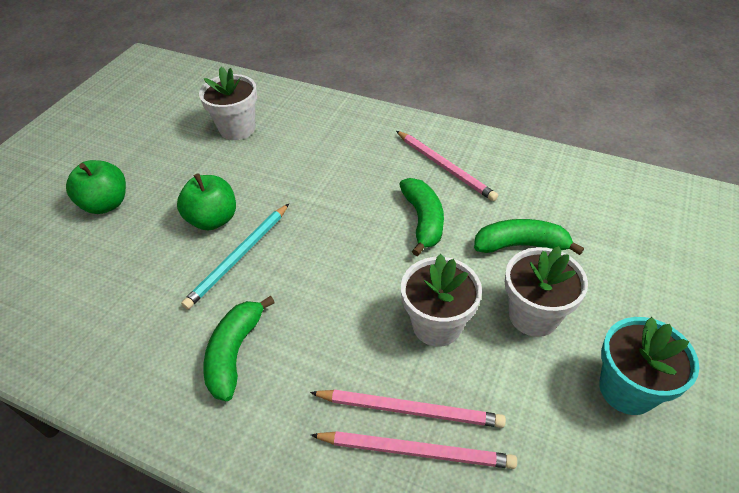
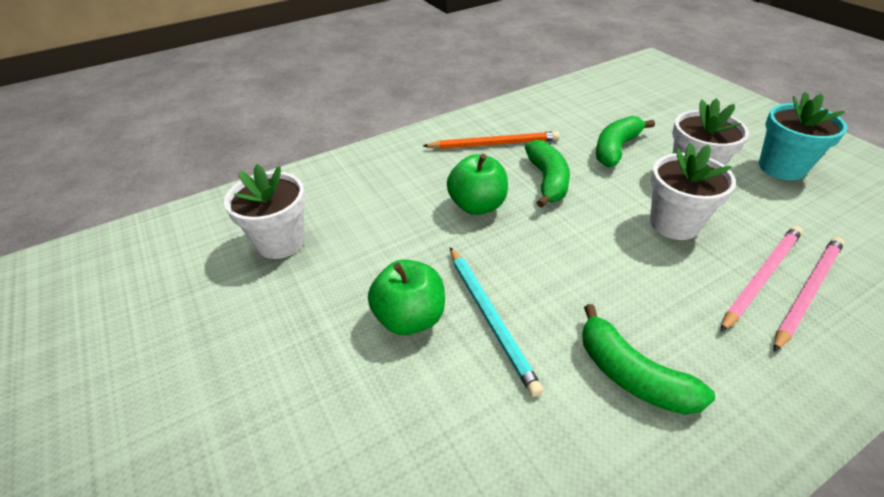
camera: 55 degrees left, 5 degrees down
(106, 204) = (266, 420): green apple -> green apple (477, 205)
(423, 220) = (547, 181): green banana -> green banana turned 60 degrees clockwise
(445, 167) = (494, 144): pink pencil -> orange pencil

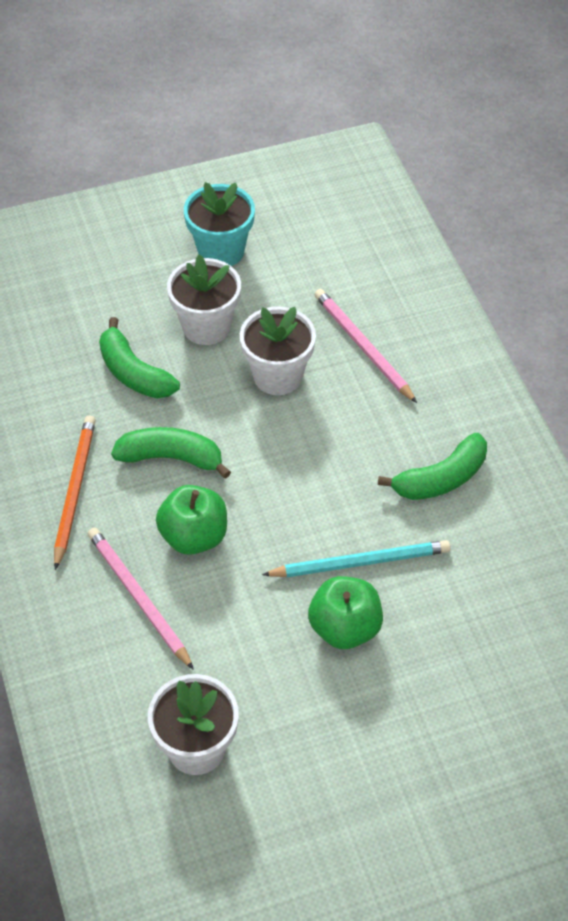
camera: 80 degrees left, 10 degrees up
(807, 292) = (386, 326): pink pencil -> pink pencil (138, 598)

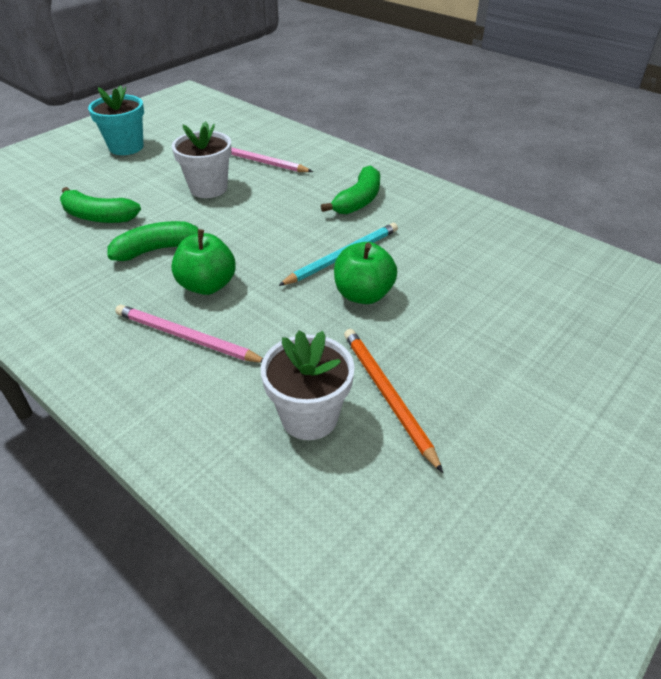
camera: 30 degrees left, 10 degrees down
(74, 490) = (87, 293): orange pencil -> orange pencil (387, 395)
(206, 326) = (139, 181): white flower pot -> none

